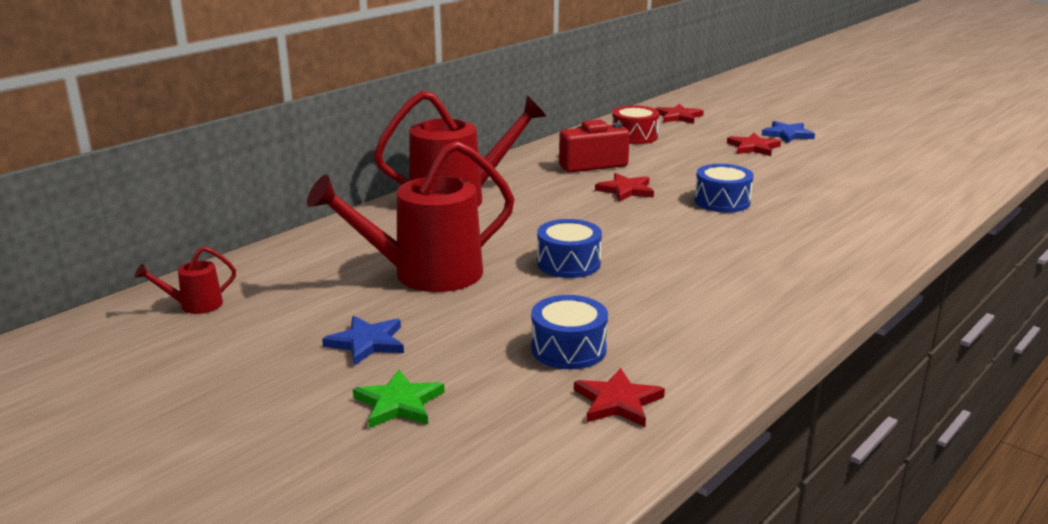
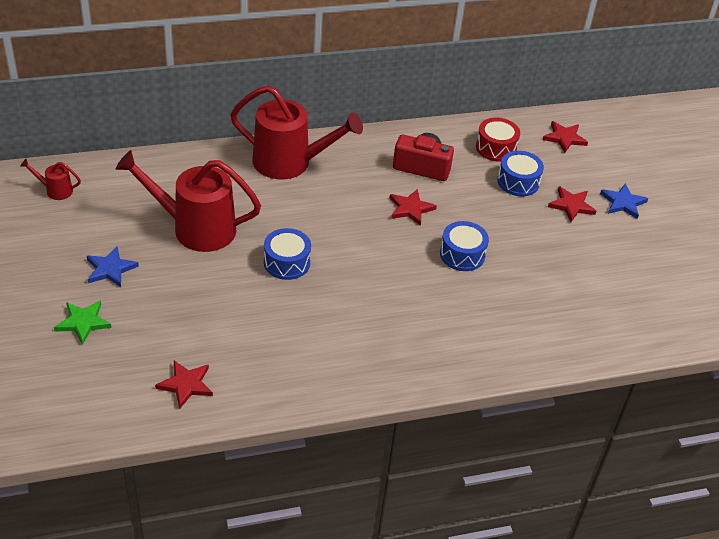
camera: 30 degrees right, 20 degrees up
(568, 349) = (205, 333): blue drum -> blue drum (518, 182)

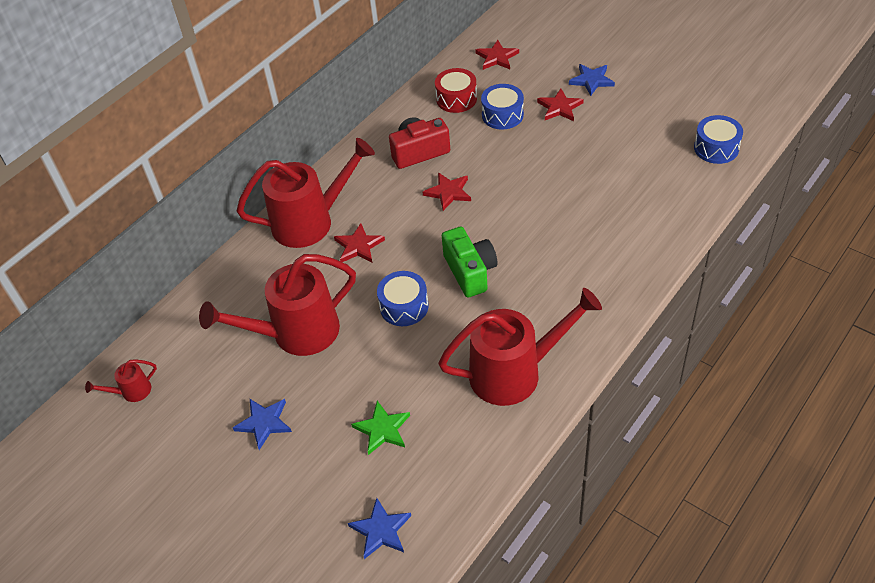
camera: 30 degrees left, 5 degrees up
(83, 322) = (295, 487): green star -> green star (382, 429)
(103, 391) = (381, 530): none -> blue star
(186, 385) = (441, 469): red star -> red star (359, 246)
(312, 362) = (515, 372): none -> red watering can
(361, 273) = (470, 271): none -> green camera
(462, 254) = (527, 202): blue drum -> blue drum (716, 148)

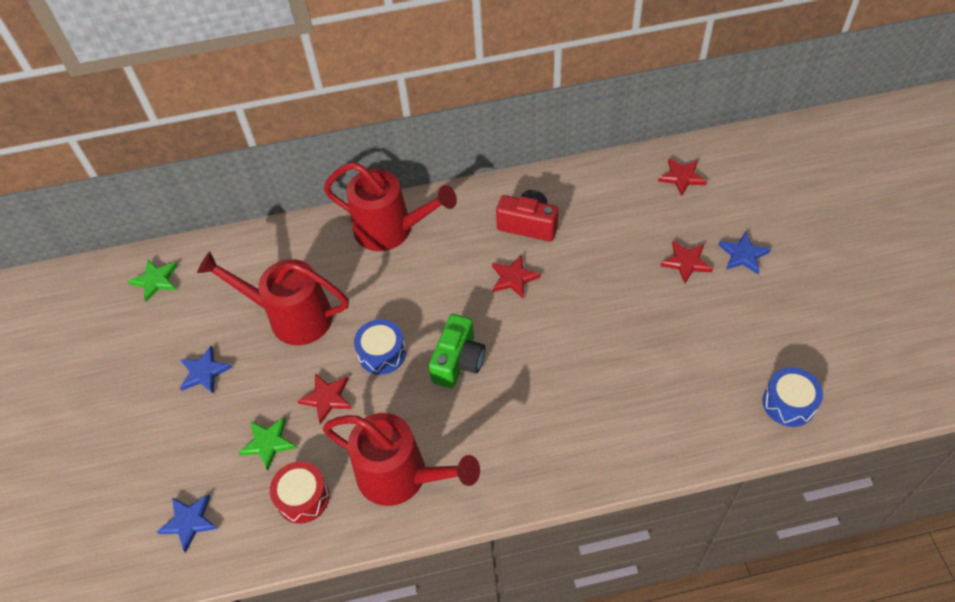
camera: 40 degrees right, 5 degrees up
(131, 392) = (156, 280): red watering can -> green star
(359, 246) = (402, 276): red star -> red star (327, 398)
(456, 99) = (607, 195): red drum -> red drum (303, 497)
(502, 115) = (629, 236): blue drum -> none

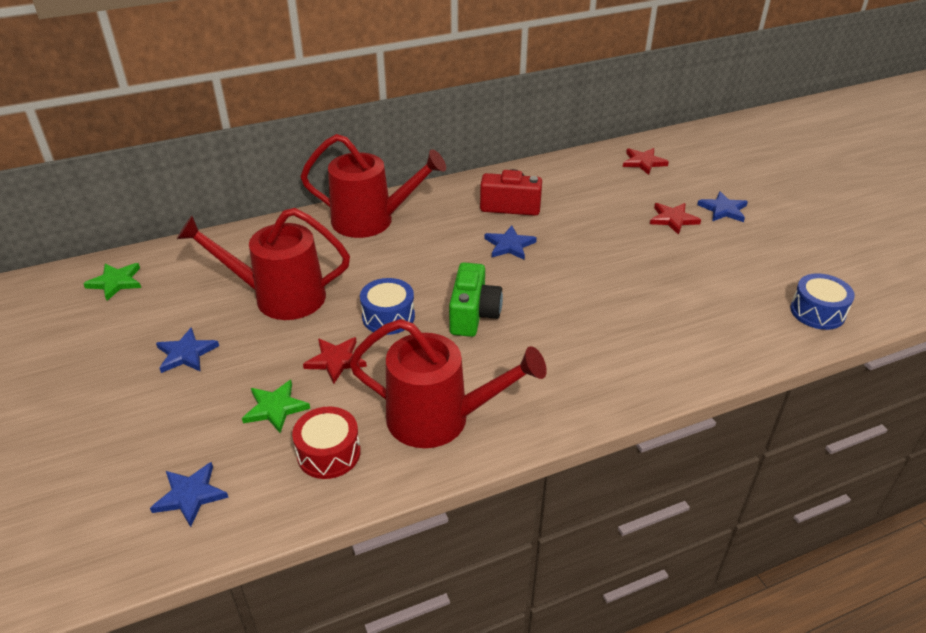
camera: 15 degrees left, 15 degrees down
(514, 278) = (509, 245): red star -> blue star

